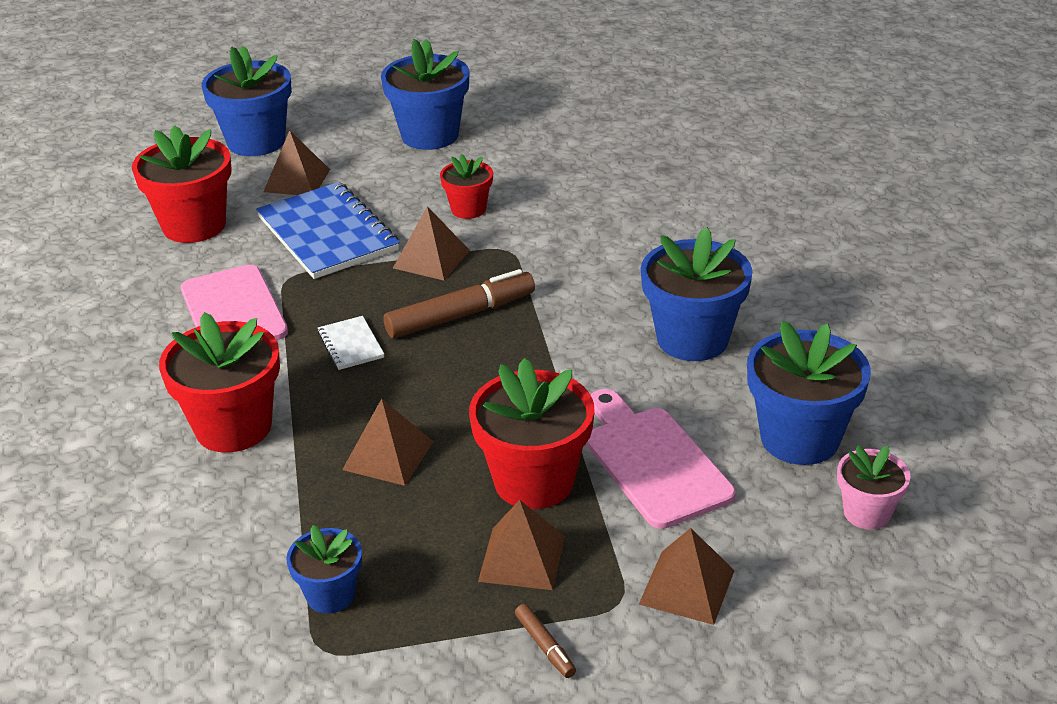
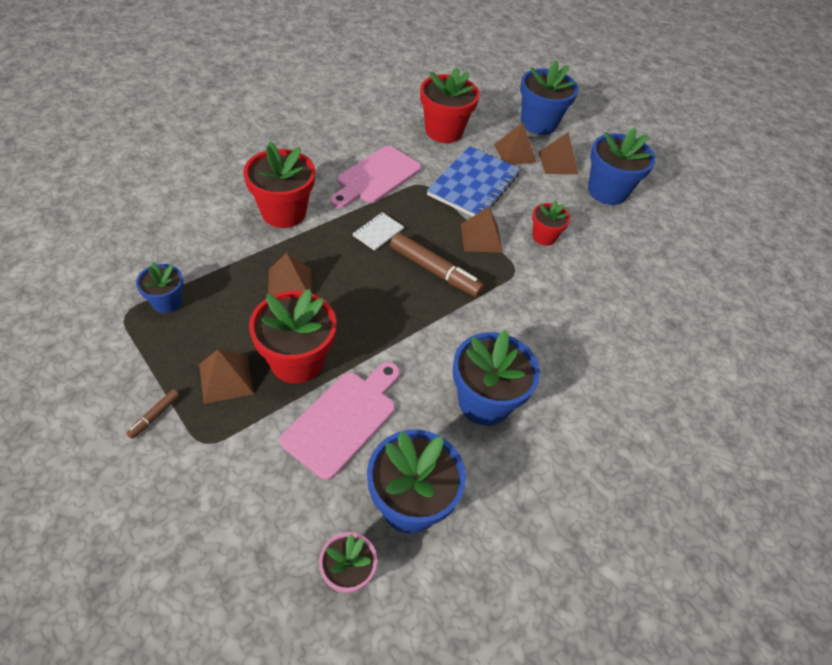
camera: 55 degrees right, 15 degrees up
(687, 587) = (230, 477): brown pyramid -> brown pyramid (558, 163)

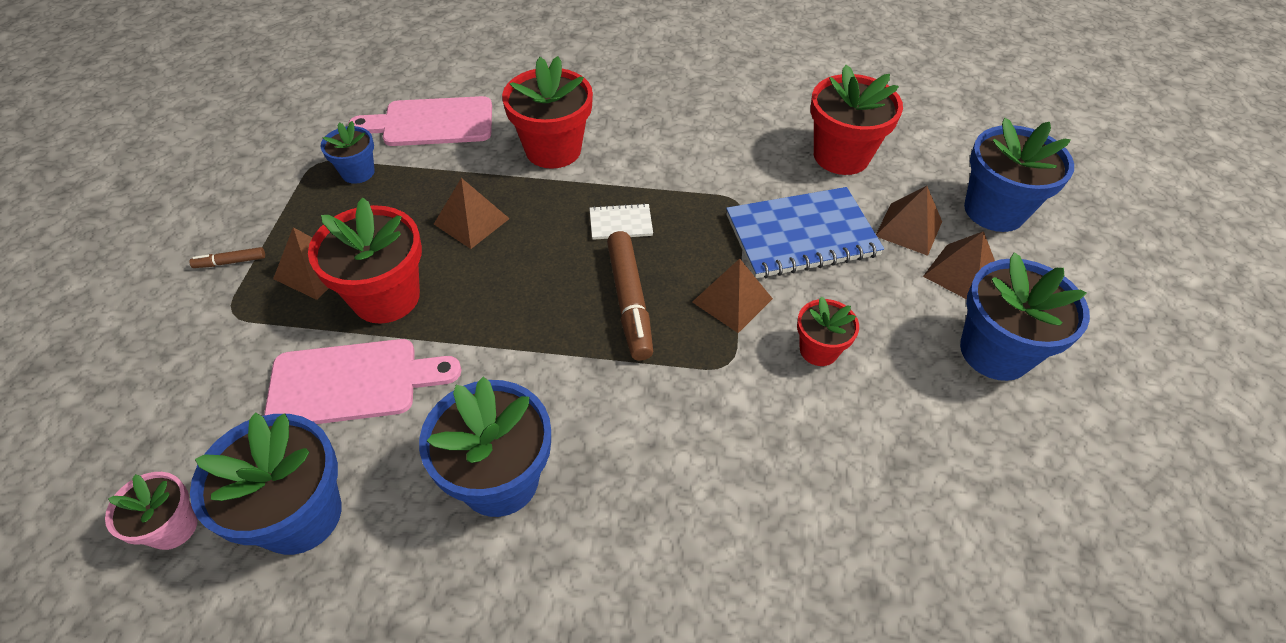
camera: 50 degrees right, 0 degrees up
(376, 177) = (692, 165): pink cutting board -> pink cutting board (431, 123)

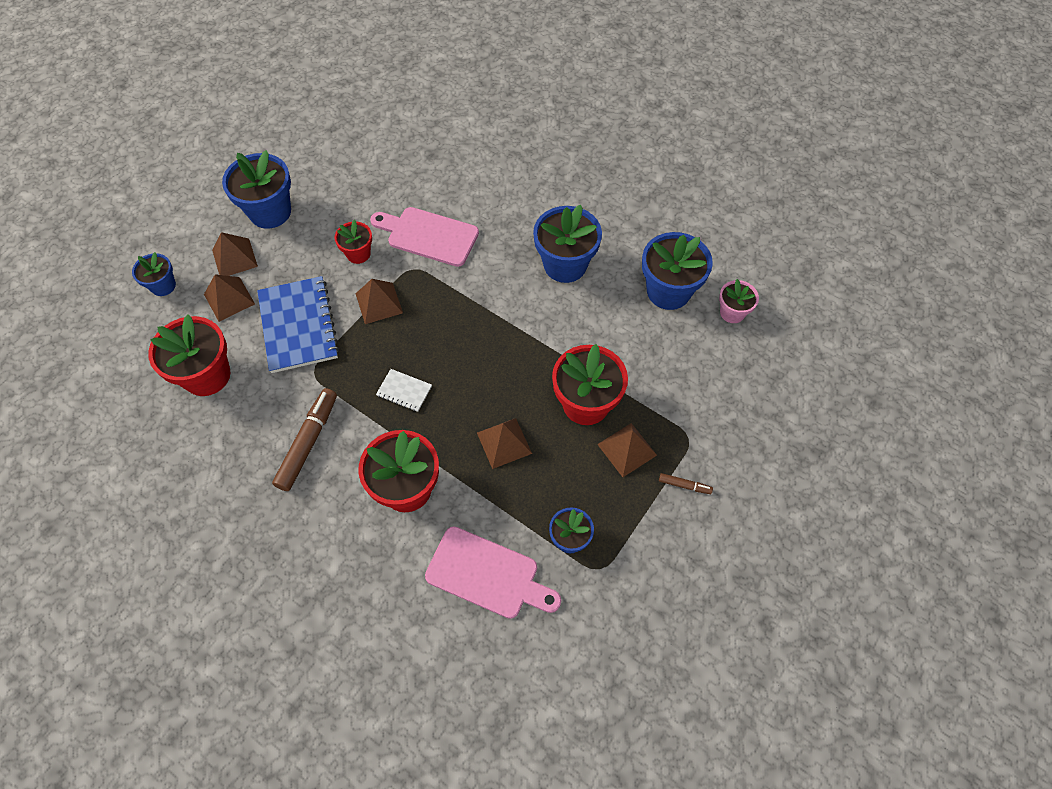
camera: 150 degrees left, 10 degrees up
(353, 382) = (623, 352): pink cutting board -> pink cutting board (428, 235)
(629, 301) = (438, 330): brown marker -> brown marker (308, 442)
(801, 235) = (298, 326): blue notebook -> blue notebook turned 60 degrees clockwise
(994, 210) = (163, 286): blue flower pot -> blue flower pot, size x0.56

